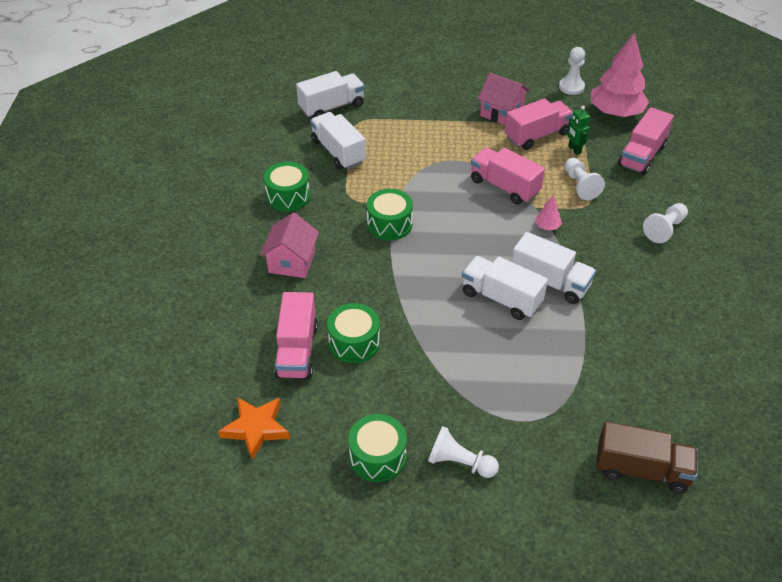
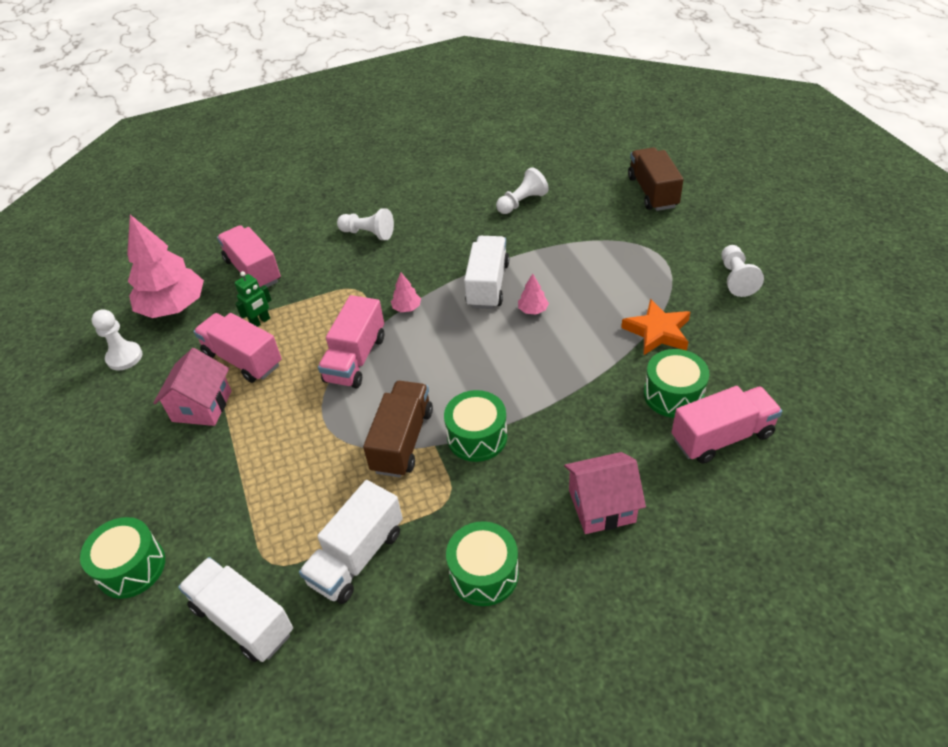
camera: 110 degrees left, 0 degrees up
(256, 428) = (838, 424): orange star -> orange star (657, 332)
(377, 457) = (779, 327): green drum -> green drum (131, 567)
(411, 190) = (402, 441): none -> brown truck
(501, 298) = (533, 310): white truck -> pink tree
(580, 185) = (325, 302): white pawn -> white pawn (522, 202)
(642, 155) = (253, 271): pink truck -> pink truck turned 135 degrees counterclockwise

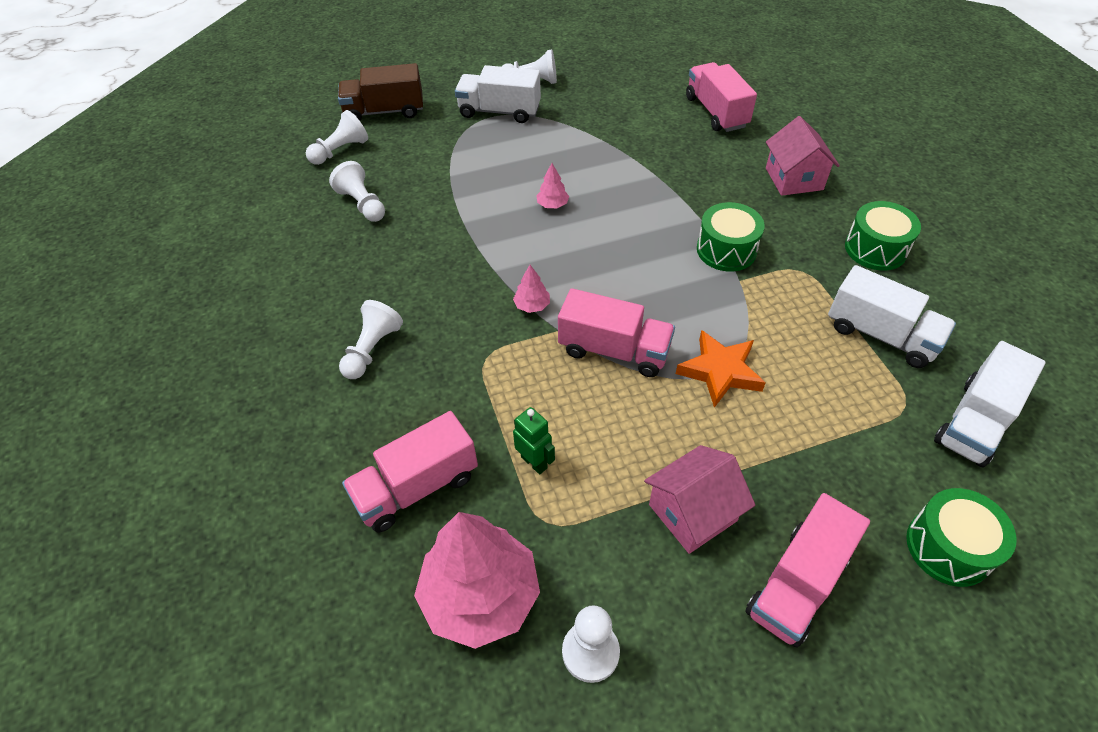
camera: 90 degrees left, 5 degrees up
(202, 406) = (692, 513): pink house -> pink house turned 45 degrees counterclockwise
(243, 359) = (607, 474): pink truck -> pink truck (797, 584)
(402, 441) = (735, 305): brown truck -> none
(487, 285) = (505, 237): white truck -> white truck (499, 111)
(589, 179) = (340, 151): none -> white pawn
(657, 332) = (594, 130): orange star -> orange star (720, 371)
(673, 395) = (671, 130): green drum -> none

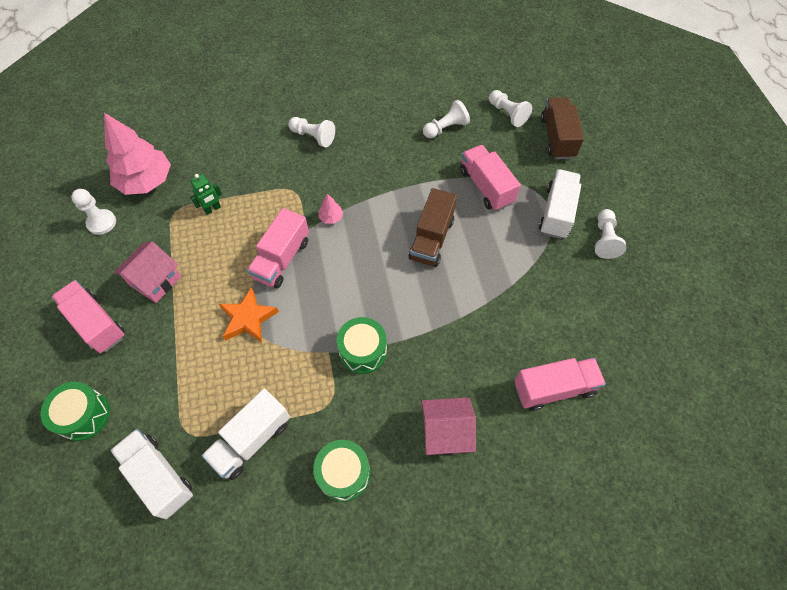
camera: 95 degrees right, 10 degrees up
(416, 487) = (214, 157): pink truck -> pink truck (486, 187)
(552, 205) = (431, 239): pink tree -> brown truck
(692, 513) = (155, 281): pink house -> pink house turned 60 degrees clockwise

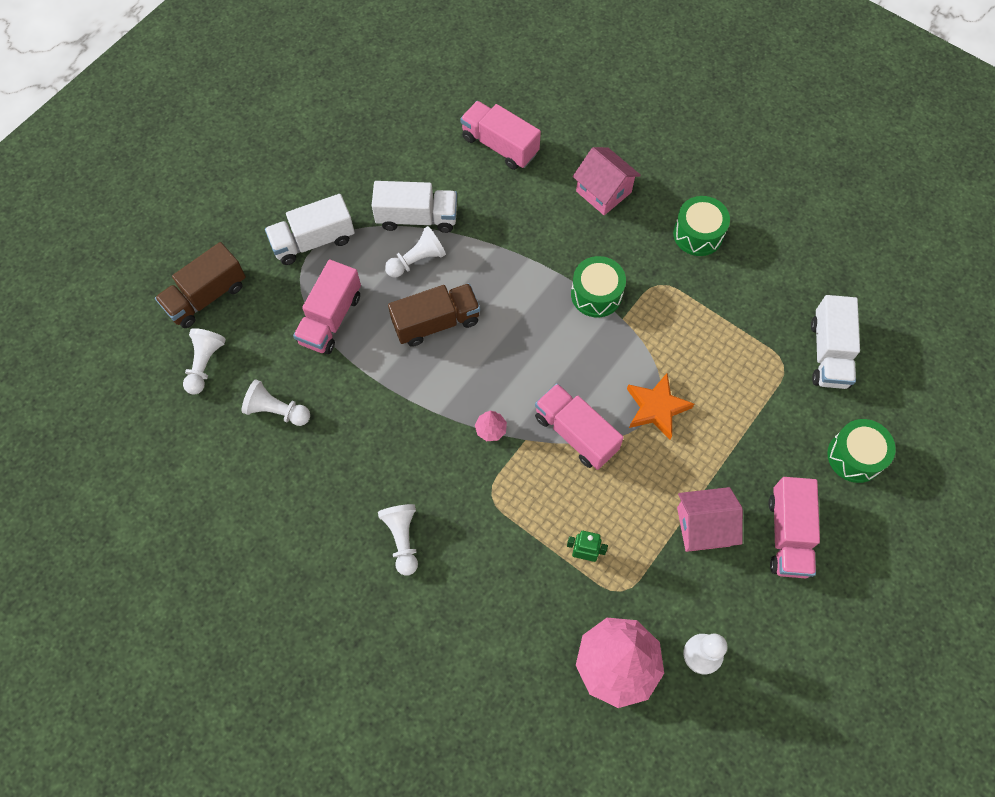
camera: 130 degrees left, 5 degrees up
(251, 440) = (740, 314): white truck -> white truck (417, 217)
(282, 259) = (575, 433): pink truck -> pink truck turned 120 degrees counterclockwise
(604, 239) = (314, 188): white pawn -> white pawn (417, 260)

